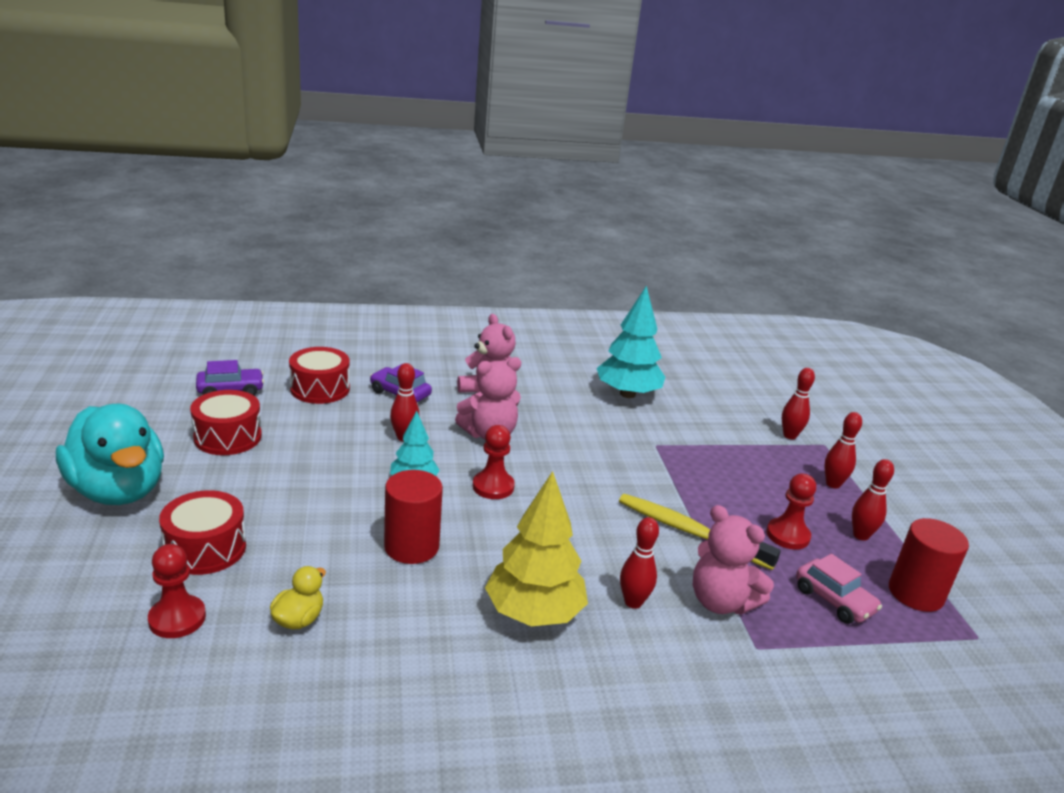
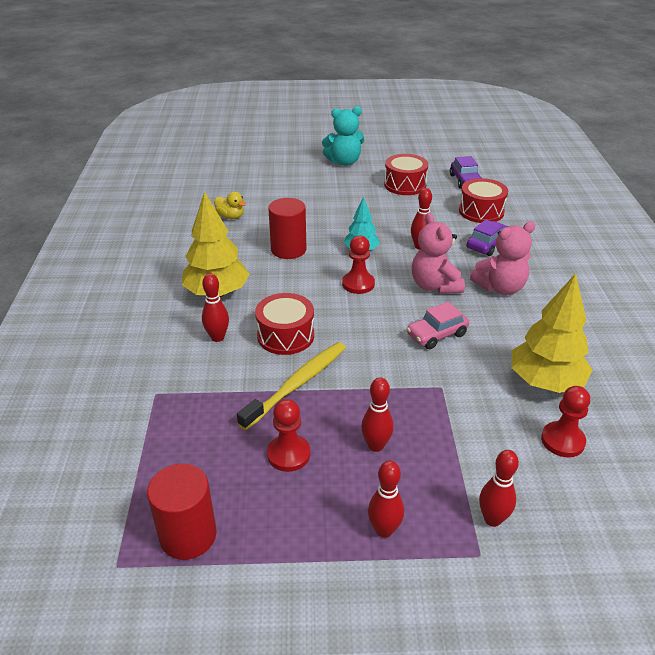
camera: 100 degrees right, 10 degrees up
(118, 490) = (344, 162): turquoise duck -> turquoise teddy bear
(177, 618) = (238, 187): red pawn -> red pawn (562, 441)
(205, 548) = (292, 188): red drum -> red drum (285, 335)
(627, 394) = (545, 382): turquoise tree -> yellow tree
(720, 602) = (208, 384): pink teddy bear -> none
(834, 600) = (193, 460): pink car -> pink car (436, 334)
(860, 535) = (285, 521): red bowling pin -> red bowling pin (376, 446)

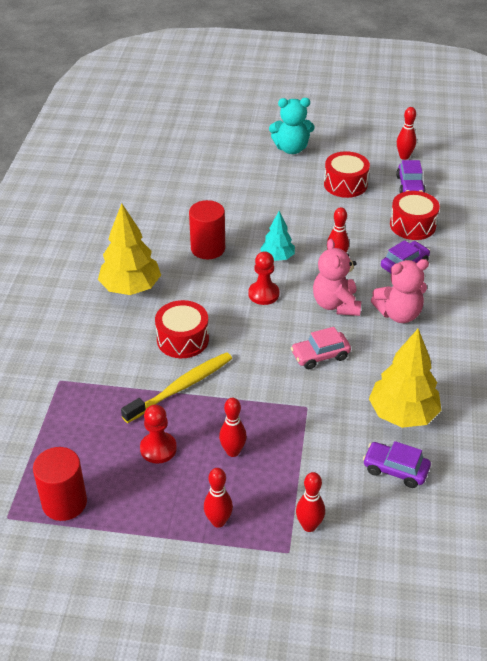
camera: 10 degrees right, 5 degrees up
(217, 337) = (122, 333): red bowling pin -> red bowling pin (404, 157)
(230, 216) = (161, 204): yellow duck -> none
(562, 441) = (395, 469): red pawn -> purple car

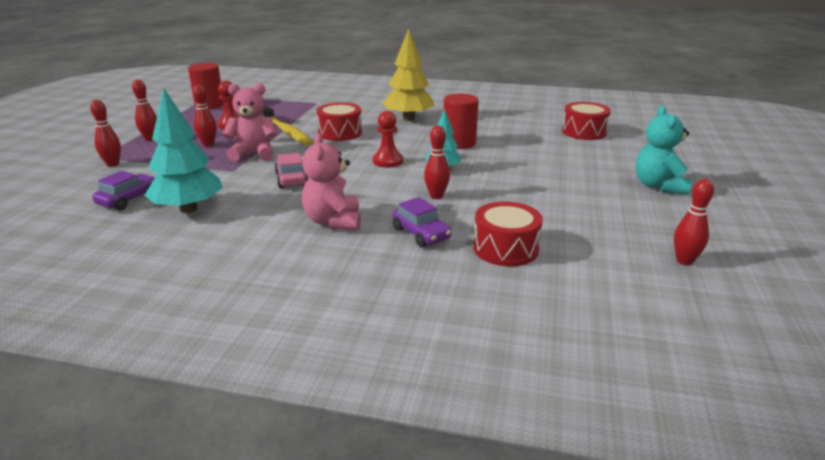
camera: 95 degrees right, 15 degrees down
(336, 304) = (361, 191): pink teddy bear -> pink teddy bear (254, 154)
(345, 184) = (591, 212): red drum -> red drum (584, 132)
(402, 414) = (188, 209): yellow tree -> turquoise tree
(410, 186) = (604, 257): purple car -> none

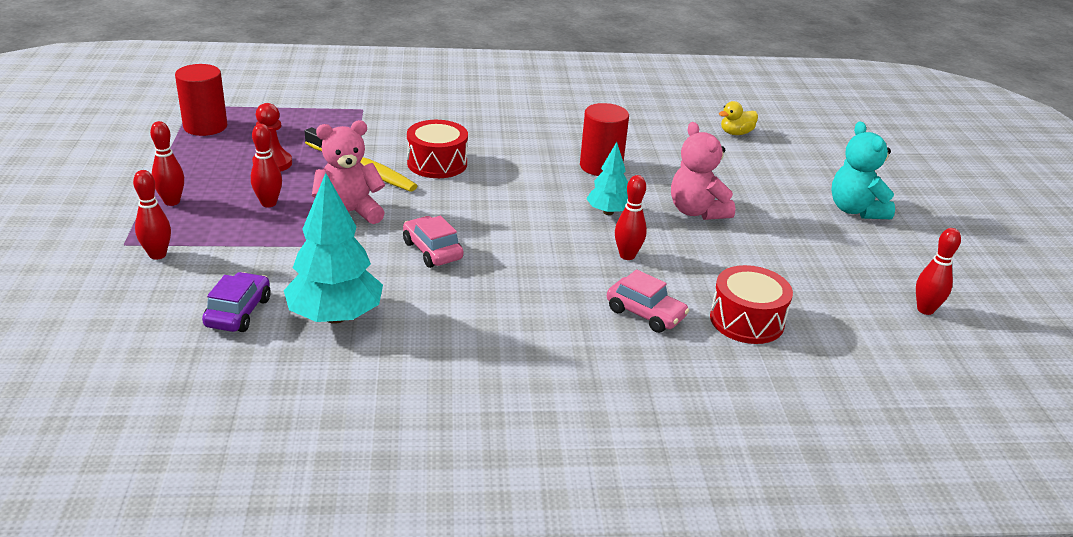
camera: 20 degrees left, 5 degrees up
(333, 221) = (533, 310): pink teddy bear -> pink teddy bear (697, 211)
(388, 161) = (533, 206): red pawn -> none
(408, 119) = (510, 129): yellow tree -> none
(421, 234) = (645, 314): purple car -> pink car
(584, 132) = (736, 133): red drum -> yellow duck

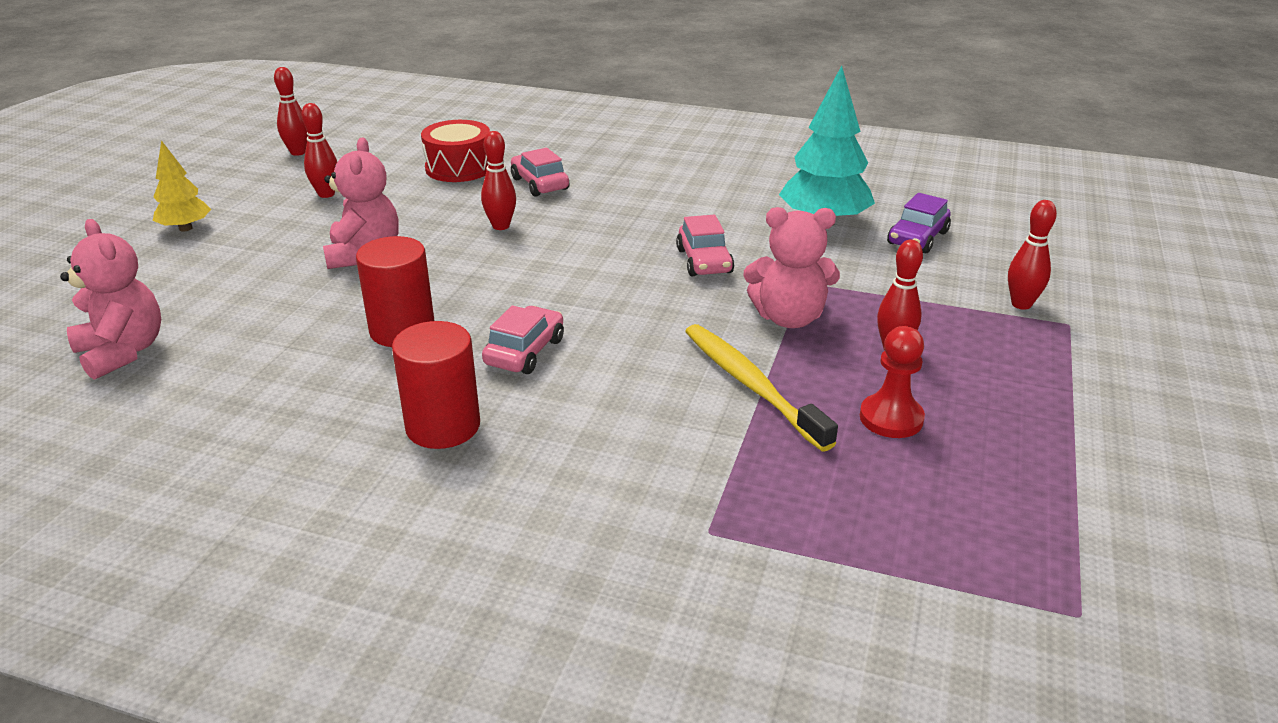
camera: 155 degrees left, 0 degrees up
(172, 202) = (1031, 373): red bowling pin -> red bowling pin (326, 194)
(205, 126) = (1027, 533): red cylinder -> red cylinder (443, 426)
(437, 163) = (633, 375): red drum -> none
(513, 166) = (525, 352): none -> pink car
(608, 212) = (468, 270): turquoise tree -> none
(736, 133) = (123, 352): yellow duck -> pink teddy bear
(855, 210) = (185, 228): turquoise teddy bear -> yellow tree

